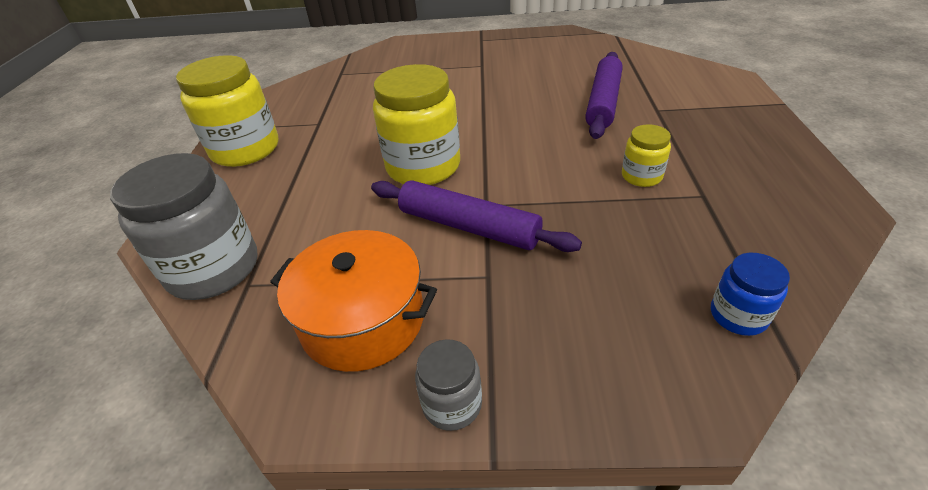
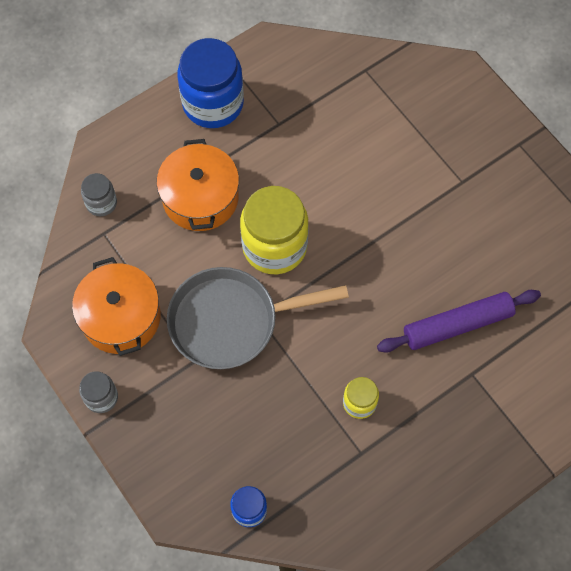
camera: 50 degrees right, 25 degrees up
(214, 269) = (101, 203): grey jar -> grey jar, size x0.49
(245, 149) = (213, 103): yellow jar -> blue jar
(315, 192) = (200, 198): none -> orange pot
(469, 226) = (231, 321): purple rolling pin -> grey pan

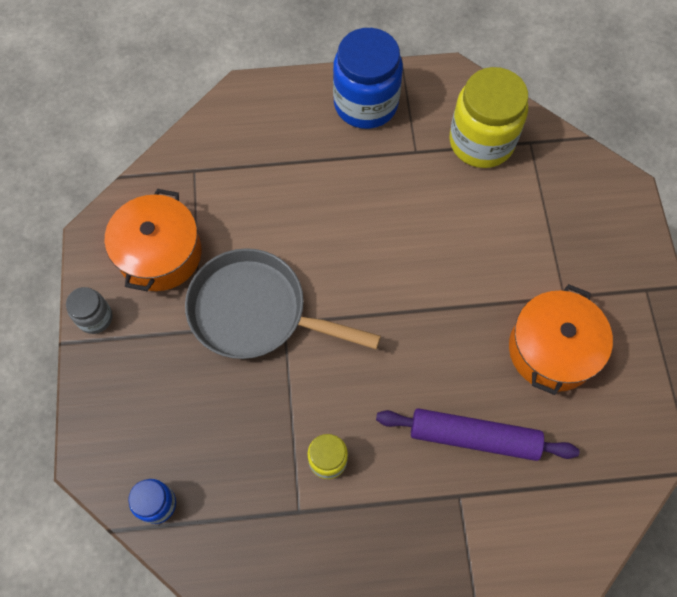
camera: 30 degrees right, 0 degrees up
(101, 203) = (209, 143): grey jar -> none
(200, 198) = (300, 183): orange pot -> orange pot (552, 349)
(274, 246) = (340, 263): yellow jar -> yellow jar (481, 142)

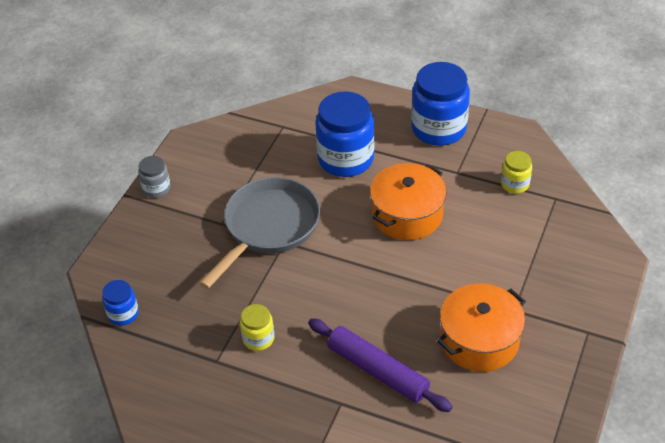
camera: 30 degrees right, 20 degrees down
(160, 254) = (225, 167): orange pot -> orange pot (407, 215)
(255, 311) = (268, 227): grey pan -> grey pan turned 75 degrees clockwise
(289, 185) = (345, 159): none -> blue jar
(481, 142) = (515, 184): yellow jar -> yellow jar, size x0.49

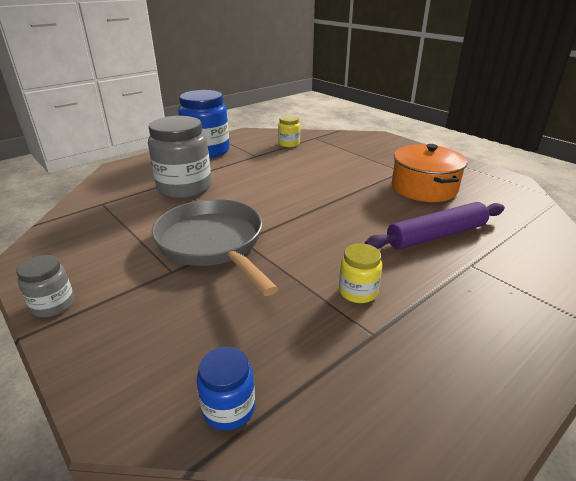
camera: 65 degrees left, 15 degrees down
(345, 159) = (184, 188): blue jar -> grey jar
(407, 215) = (275, 181): orange pot -> none

